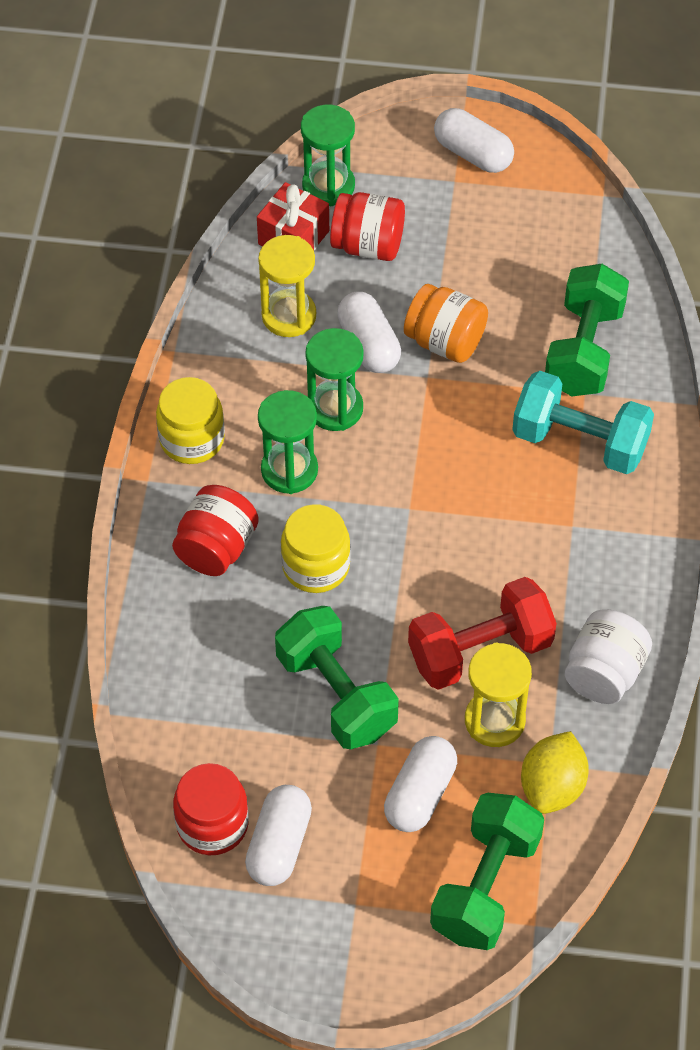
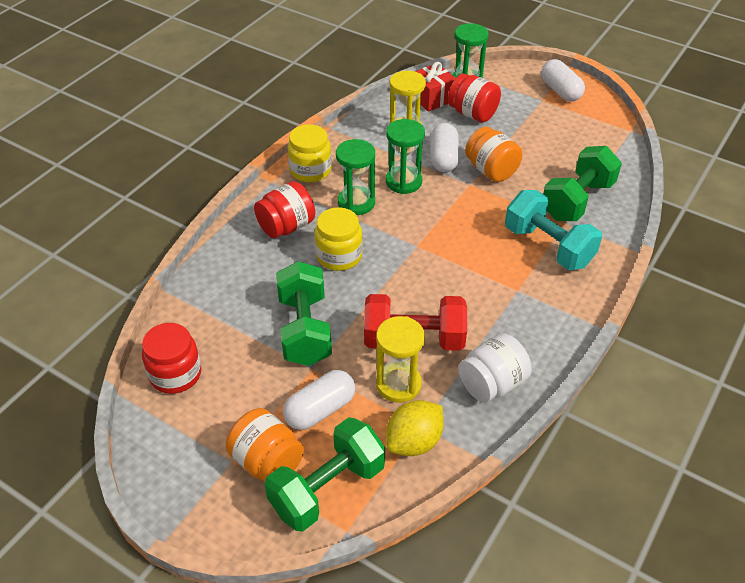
camera: 25 degrees right, 10 degrees down
(279, 845) = (208, 404): white capsule -> none
(397, 885) = (267, 461): none -> orange jar

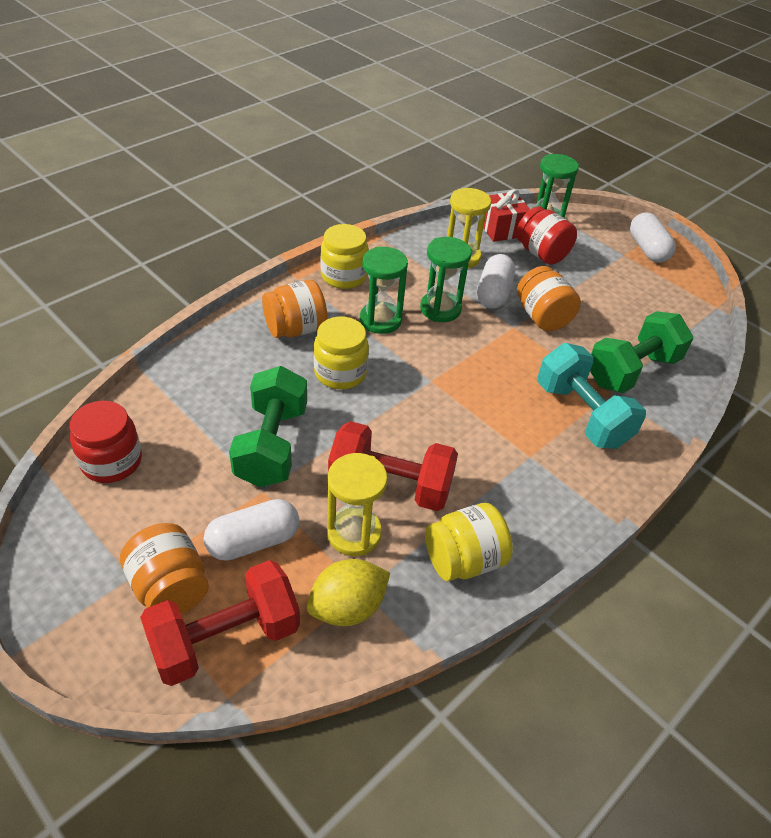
camera: 10 degrees right, 0 degrees up
(286, 226) = (295, 329): red jar -> orange jar
(327, 488) = (225, 638): green dumbbell -> red dumbbell
(492, 384) = (464, 560): white jar -> yellow jar

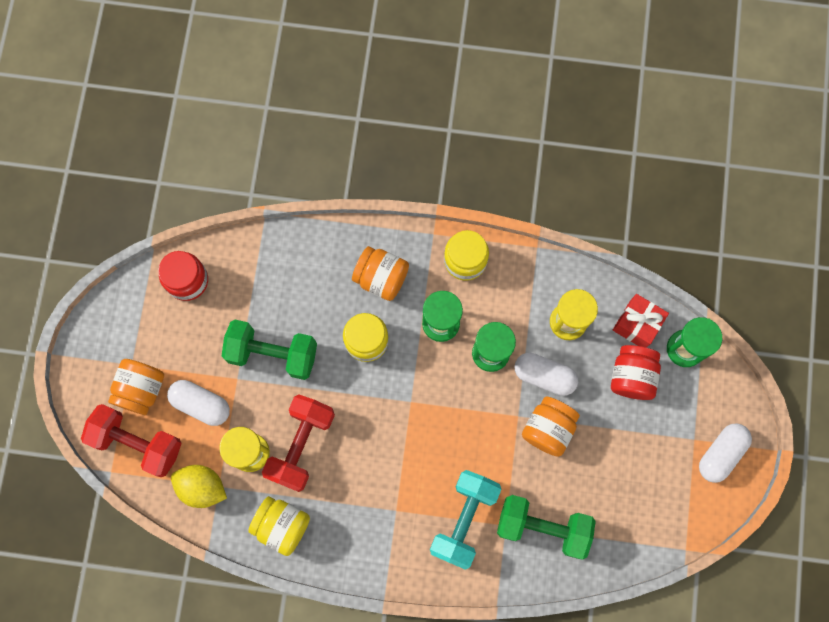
camera: 55 degrees right, 30 degrees up
(272, 445) = (273, 354): green dumbbell -> green dumbbell turned 45 degrees clockwise
(390, 485) = (301, 445): red dumbbell -> red dumbbell turned 45 degrees clockwise
(493, 293) = (544, 376): white capsule -> white capsule turned 45 degrees clockwise

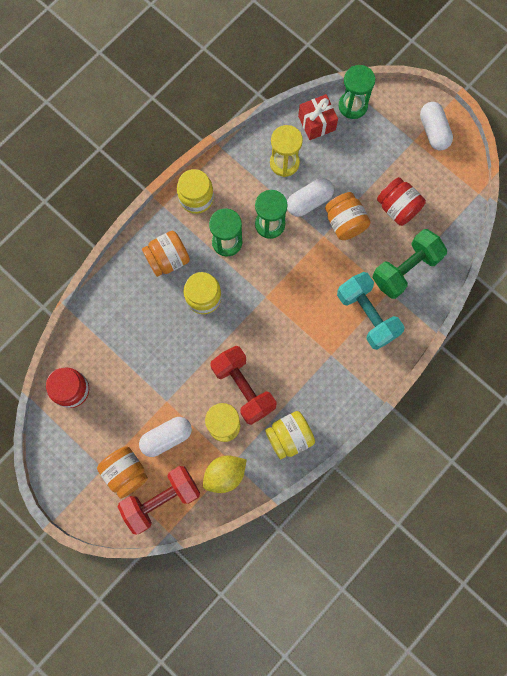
camera: 55 degrees left, 0 degrees up
(273, 354) = (167, 365): green dumbbell -> none
(631, 376) = (347, 149): red jar -> red jar (397, 208)

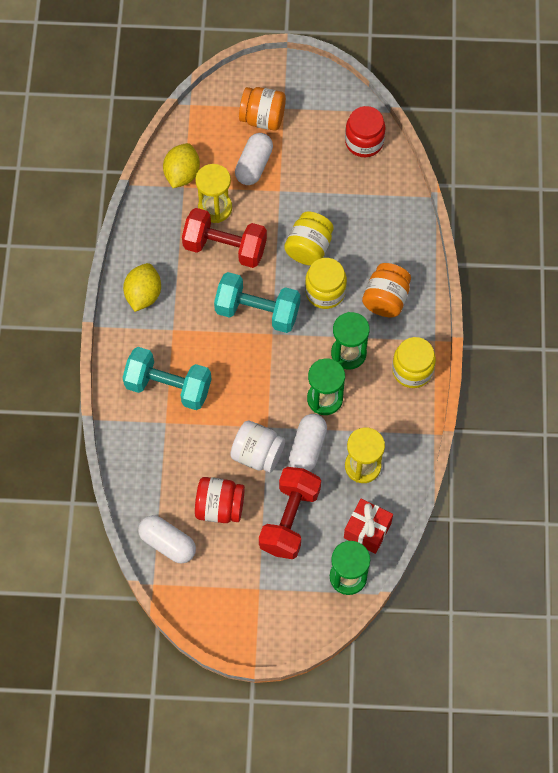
camera: 140 degrees right, 10 degrees down
(161, 499) = (216, 121): red dumbbell -> red dumbbell (290, 519)
(261, 321) = (257, 311): none -> turquoise dumbbell
(289, 437) = (153, 239): yellow jar -> yellow jar (309, 248)
(331, 398) = (143, 295): none -> yellow lemon
(345, 223) = (257, 454): orange jar -> white jar
(405, 269) = (166, 454): green dumbbell -> none
(433, 131) = (247, 614): white capsule -> white capsule (167, 543)

